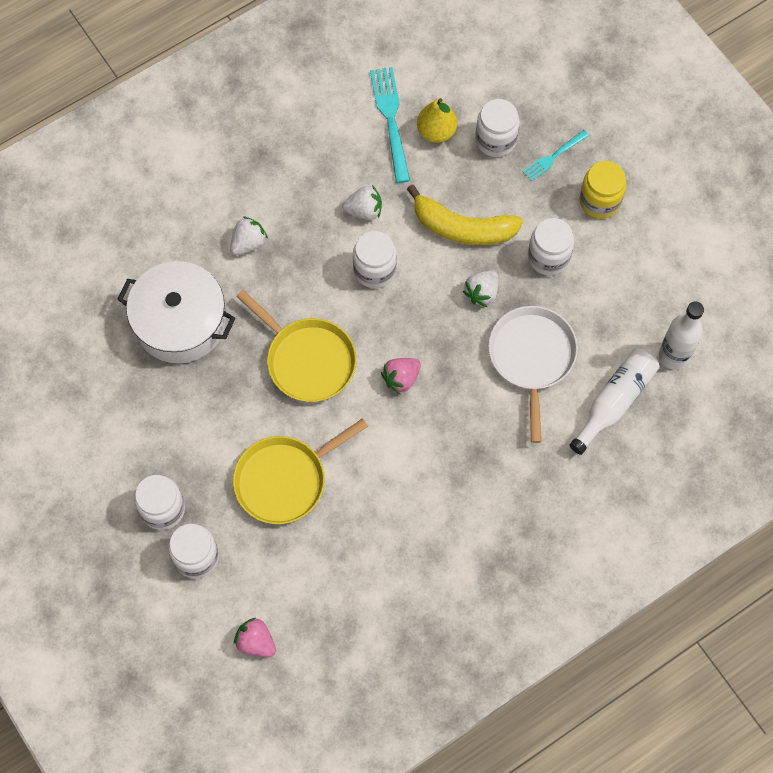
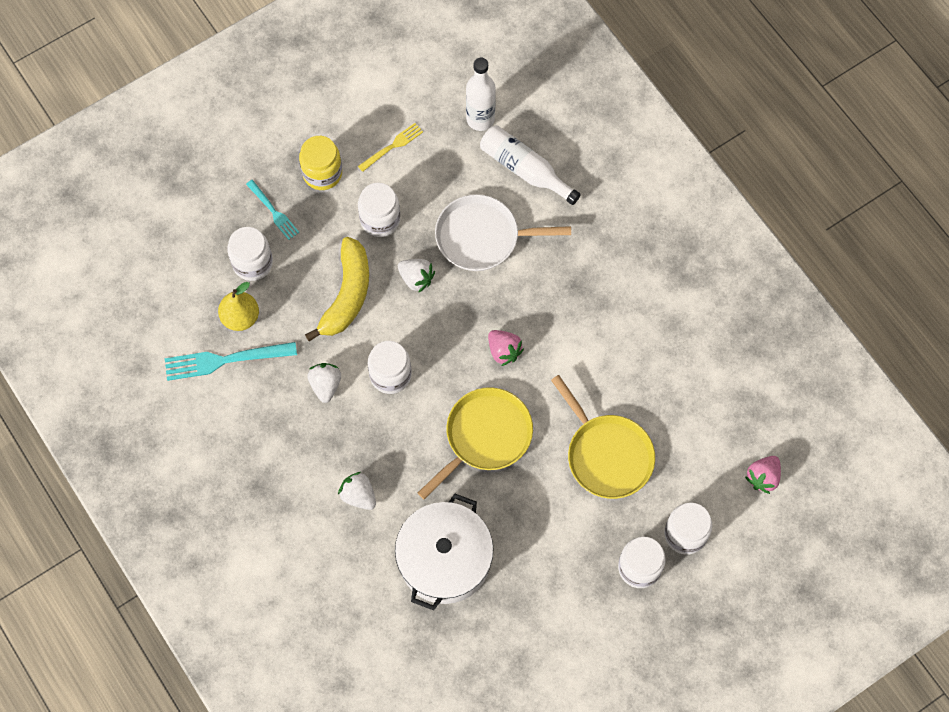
camera: 90 degrees left, 0 degrees up
(635, 267) = (392, 146): none -> yellow fork

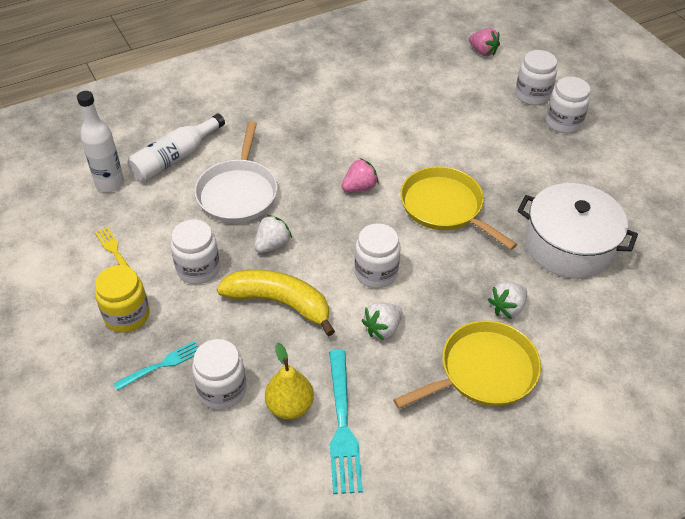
camera: 85 degrees left, 20 degrees down
(325, 385) = (382, 328): white strawberry -> white strawberry turned 45 degrees counterclockwise
(607, 455) = (464, 131): yellow pan -> yellow pan (483, 371)

